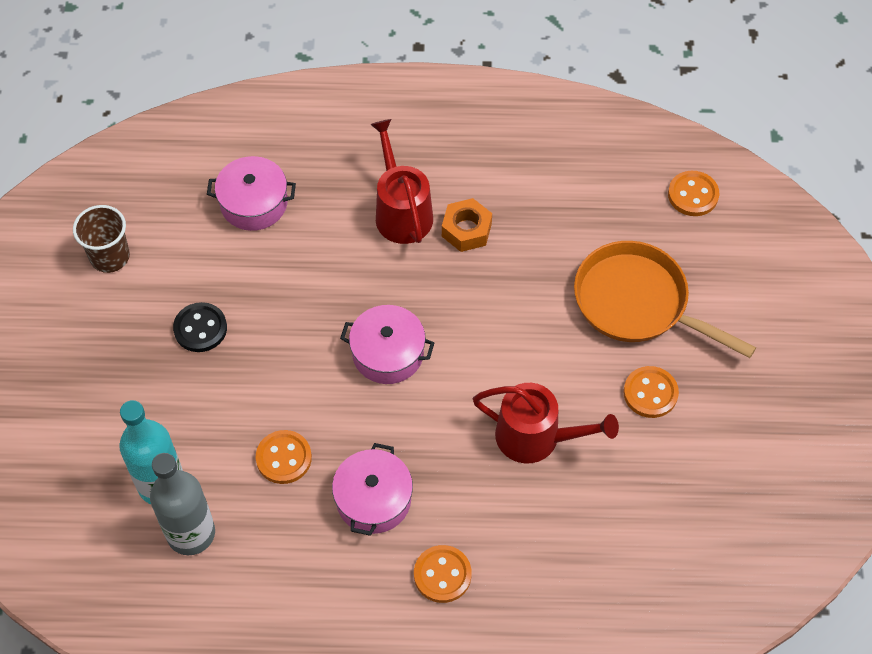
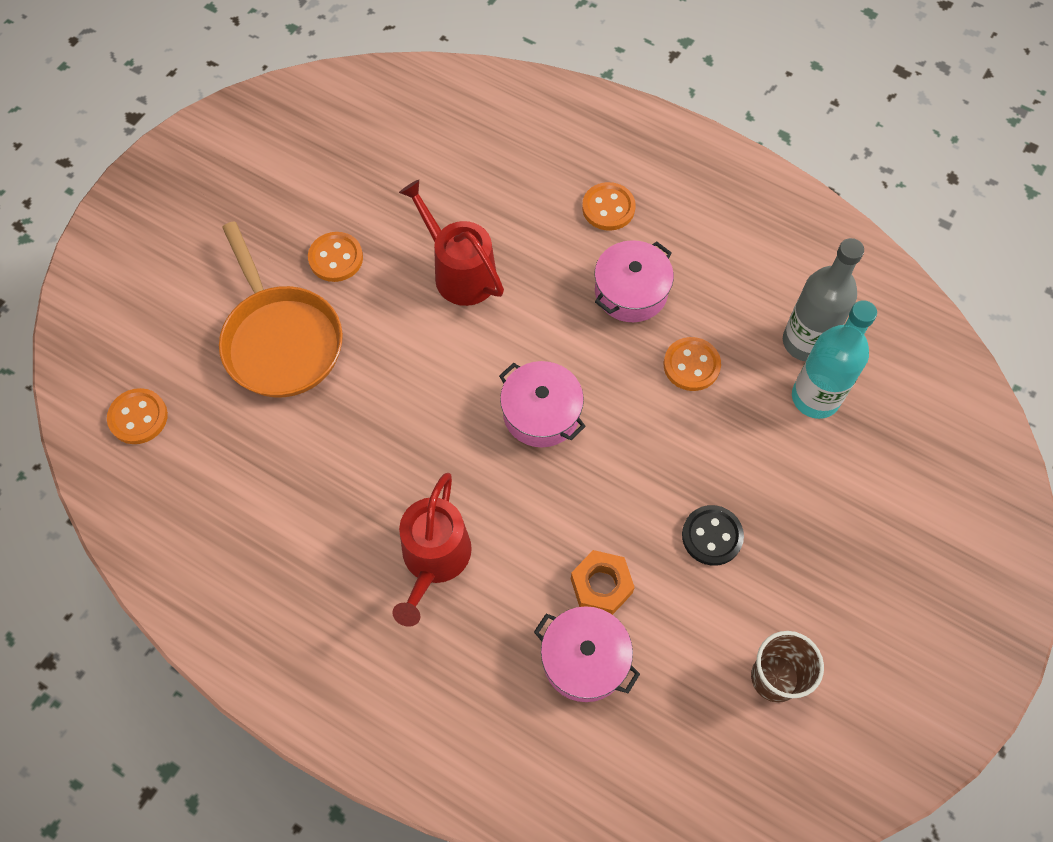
camera: 150 degrees left, 5 degrees up
(466, 230) = (382, 501): orange nut -> orange nut (601, 586)

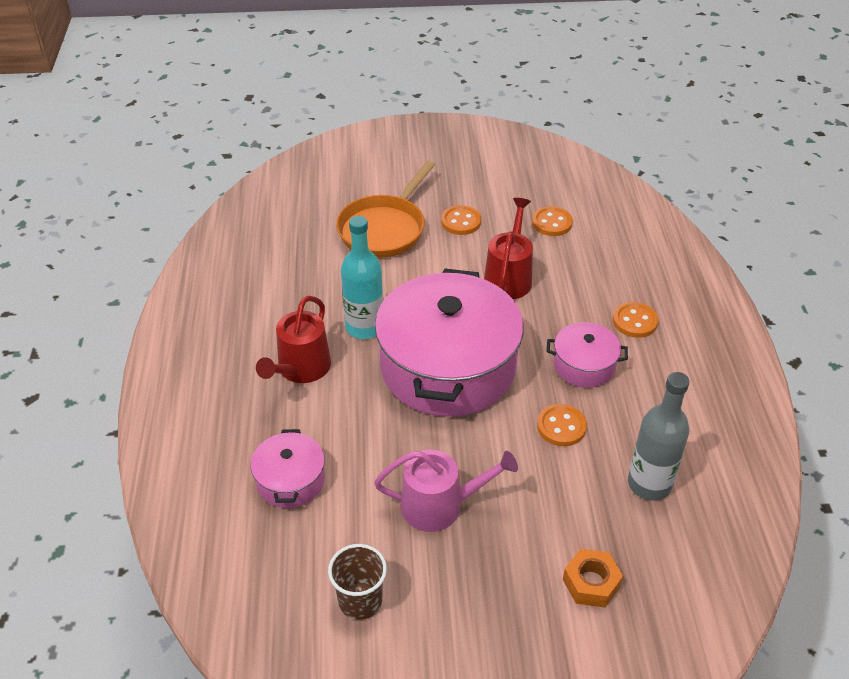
camera: 55 degrees right, 20 degrees down
(138, 417) = (285, 203): orange button -> orange button (552, 223)
(434, 559) = (301, 369): red watering can -> red watering can turned 45 degrees counterclockwise
(541, 413) = (448, 367): pink pot -> pink pot, size x2.18
(601, 586) = (350, 462): orange nut -> orange nut (591, 583)
(712, 536) = (439, 506): black button -> pink watering can
(815, 397) = (609, 513): turquoise bottle -> turquoise bottle (364, 327)

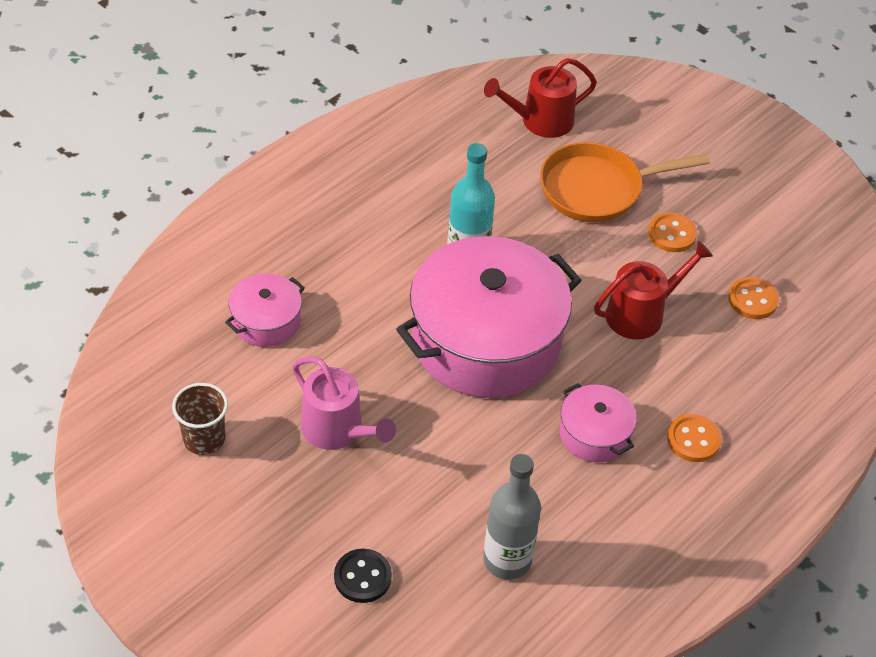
camera: 45 degrees right, 5 degrees up
(301, 369) = (378, 248): red watering can -> red watering can (541, 121)
(561, 426) = (505, 460): orange button -> none
(591, 583) = (362, 577): orange nut -> black button

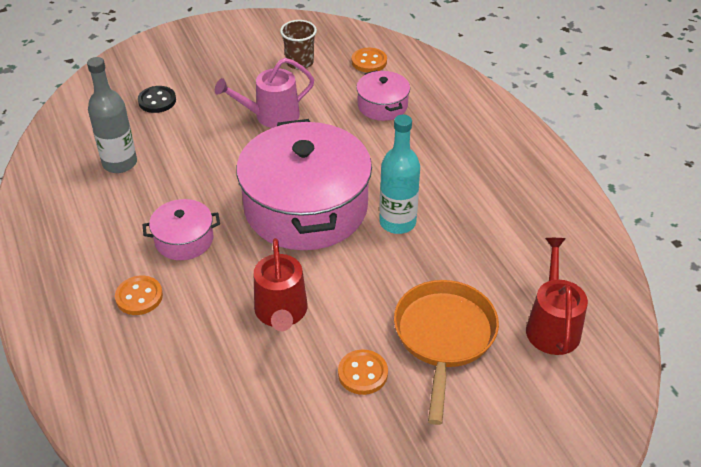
camera: 115 degrees right, 5 degrees down
(753, 300) = (253, 404): orange button -> orange button (369, 61)

